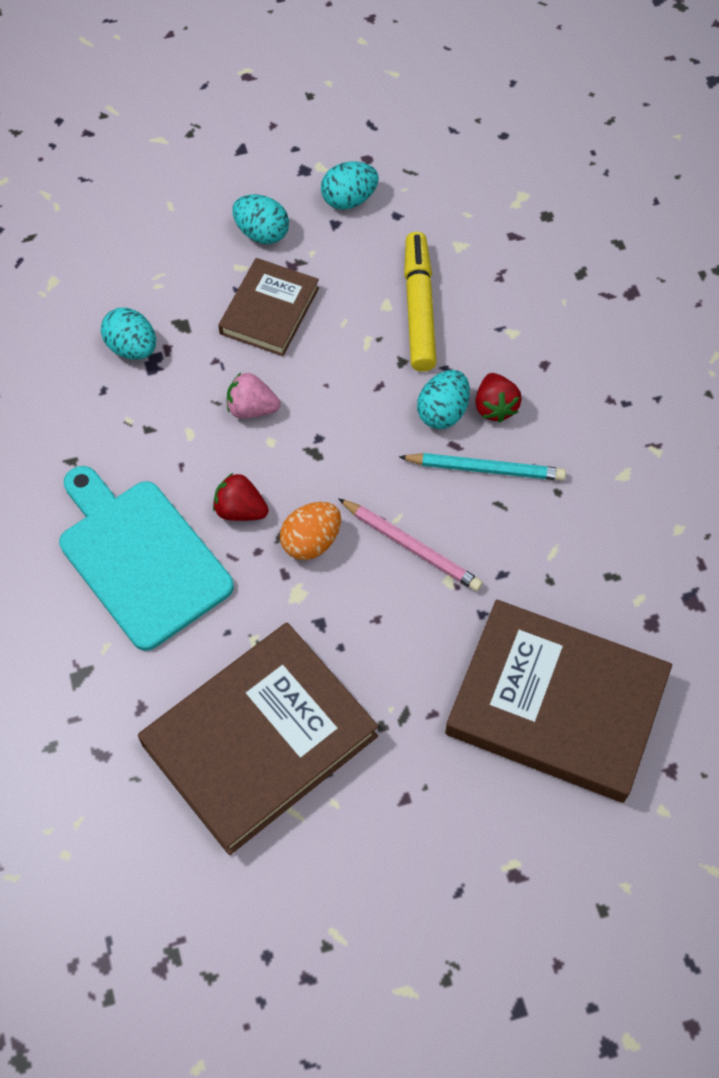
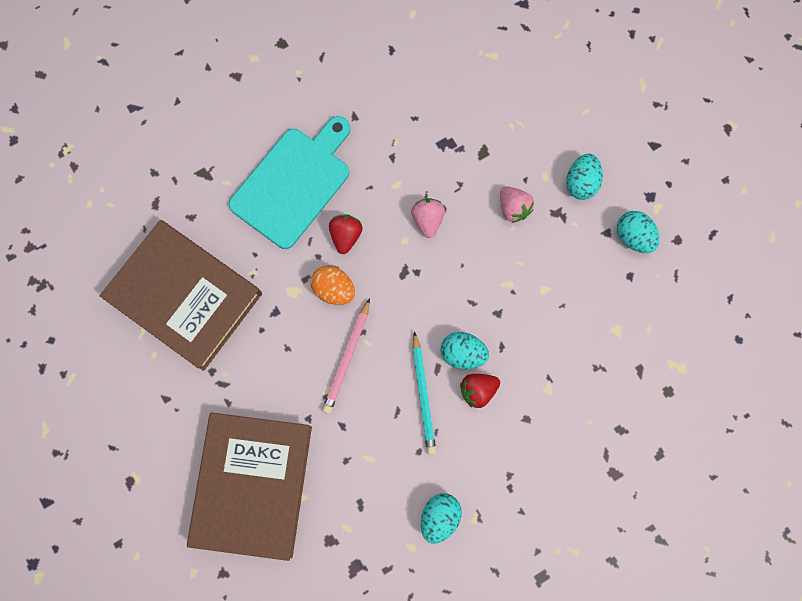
camera: 75 degrees right, 15 degrees up
(132, 348) = (454, 125): turquoise egg -> turquoise egg (439, 516)
(269, 311) = (513, 208): brown book -> pink strawberry
(419, 308) = (548, 314): yellow marker -> none

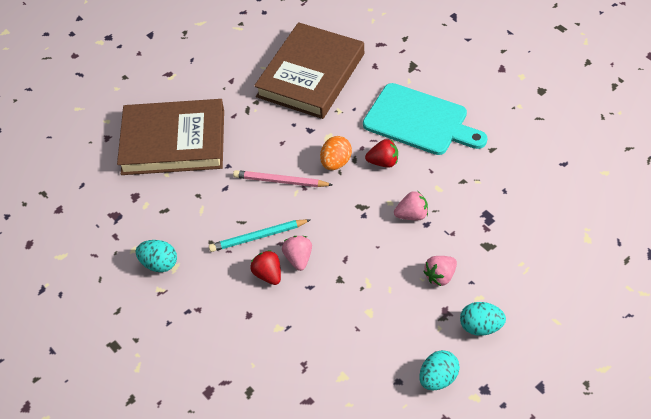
camera: 85 degrees right, 25 degrees down
(462, 353) = (298, 259): turquoise egg -> pink strawberry

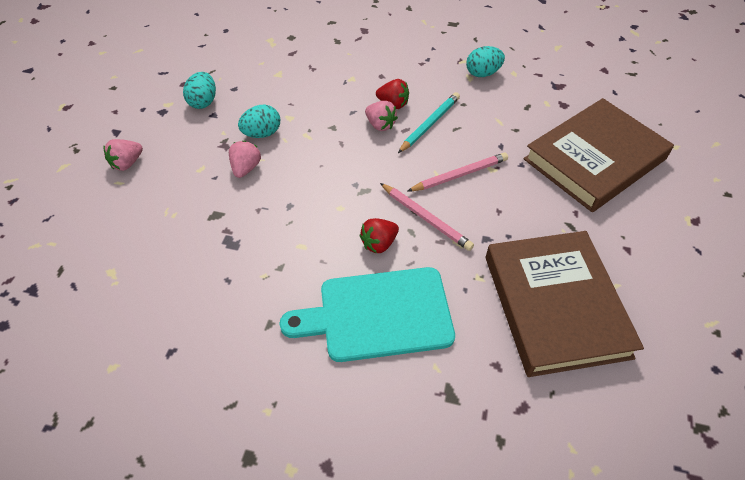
camera: 140 degrees right, 0 degrees up
(336, 163) = (426, 218): orange egg -> pink pencil
(412, 215) = (309, 206): pink strawberry -> pink strawberry (127, 163)
(481, 327) = (187, 148): turquoise egg -> turquoise egg (262, 133)

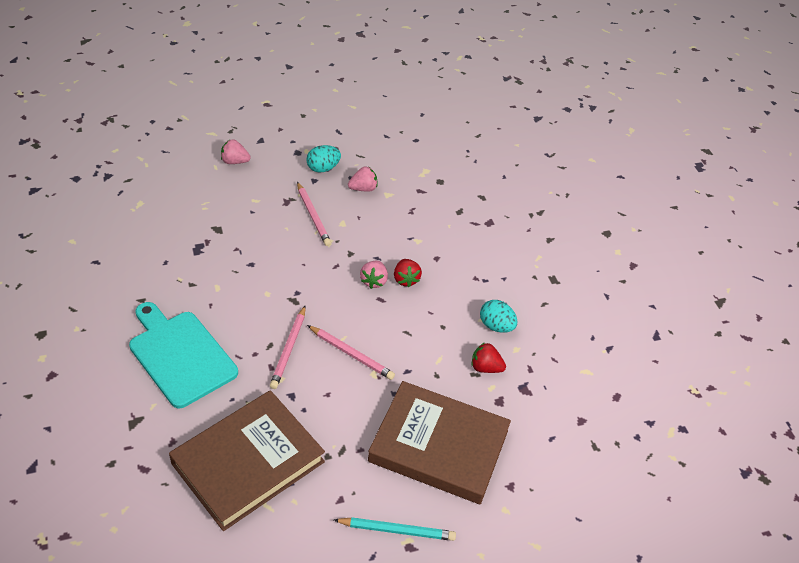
camera: 55 degrees right, 5 degrees down
(246, 168) = (271, 223): pink strawberry -> pink strawberry (363, 188)
(262, 133) = (313, 216): turquoise egg -> pink pencil
(379, 243) = (245, 330): red strawberry -> red strawberry (485, 367)
(430, 124) = (399, 312): turquoise pencil -> turquoise pencil (397, 530)

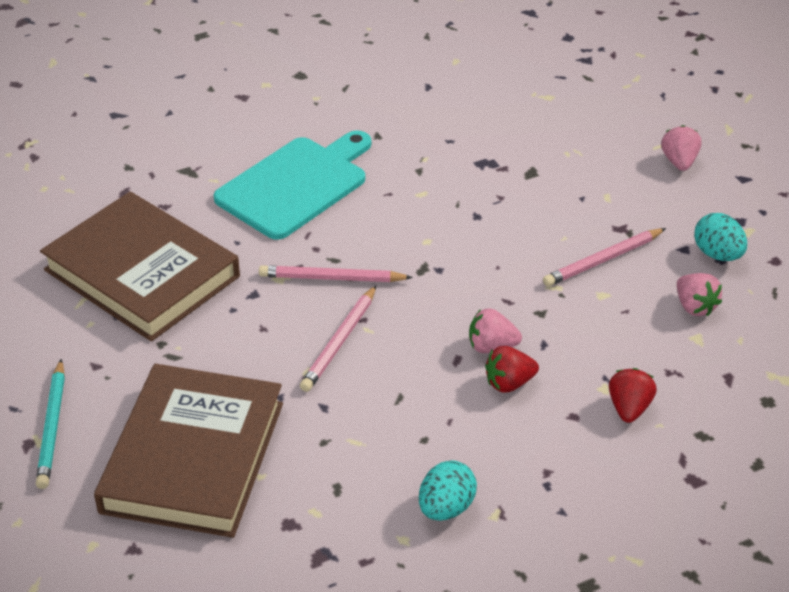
camera: 85 degrees right, 5 degrees down
(485, 367) = (353, 501): red strawberry -> red strawberry (629, 408)

